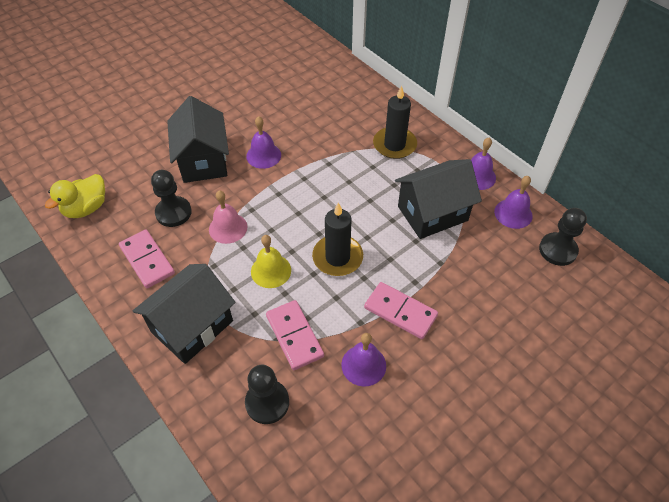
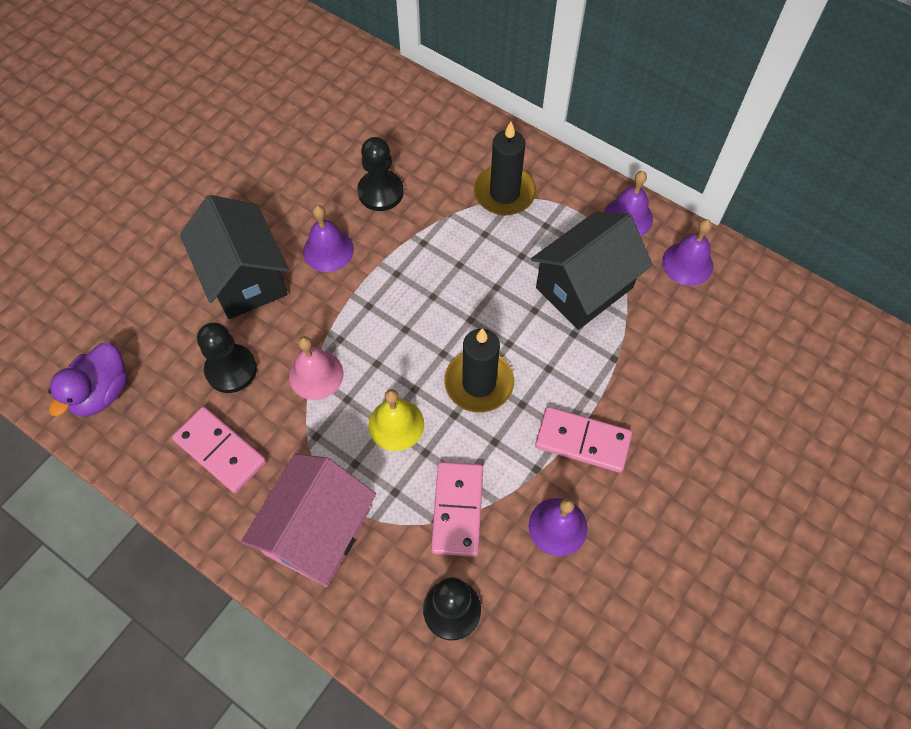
camera: 15 degrees left, 10 degrees up
(86, 208) = (102, 392): yellow duck -> purple duck
(192, 326) = (318, 532): black house -> pink house
(294, 336) = (457, 510): pink domino -> pink domino turned 45 degrees clockwise
(557, 250) = (755, 304): black pawn -> black pawn (380, 192)

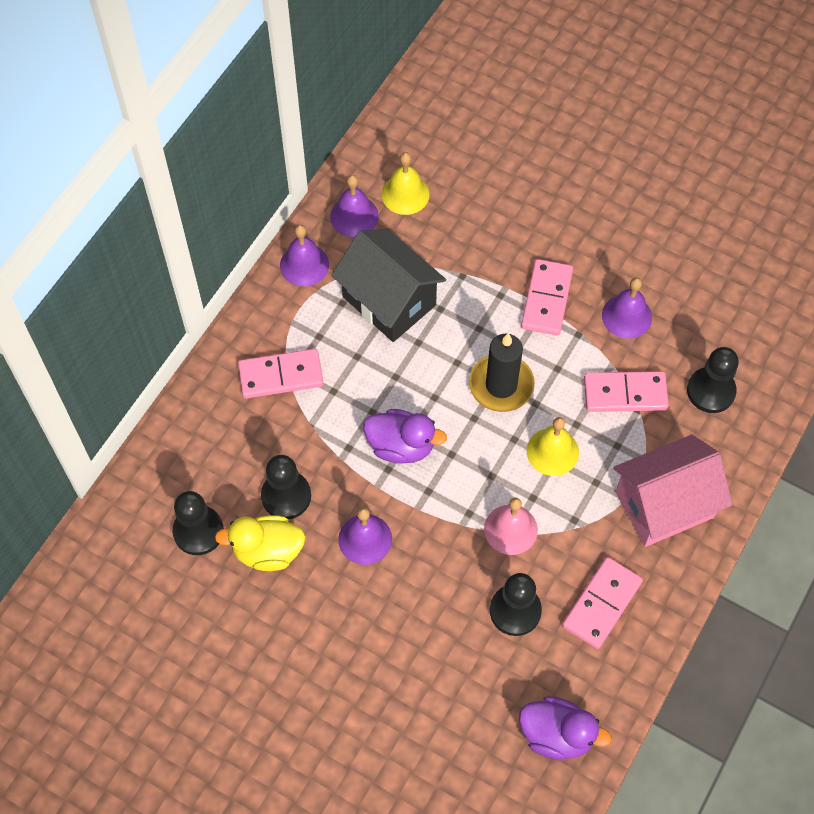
camera: 95 degrees left, 0 degrees up
(245, 278) = (407, 617): black house -> none
(318, 532) = (664, 504): pink house -> pink house turned 45 degrees counterclockwise
(330, 176) = (267, 551): none -> yellow duck
(357, 128) = (198, 531): none -> black pawn
(419, 286) = (401, 446): none -> purple duck
(504, 193) = (281, 376): black candle -> pink domino
(717, 312) = (405, 194): none -> yellow bell

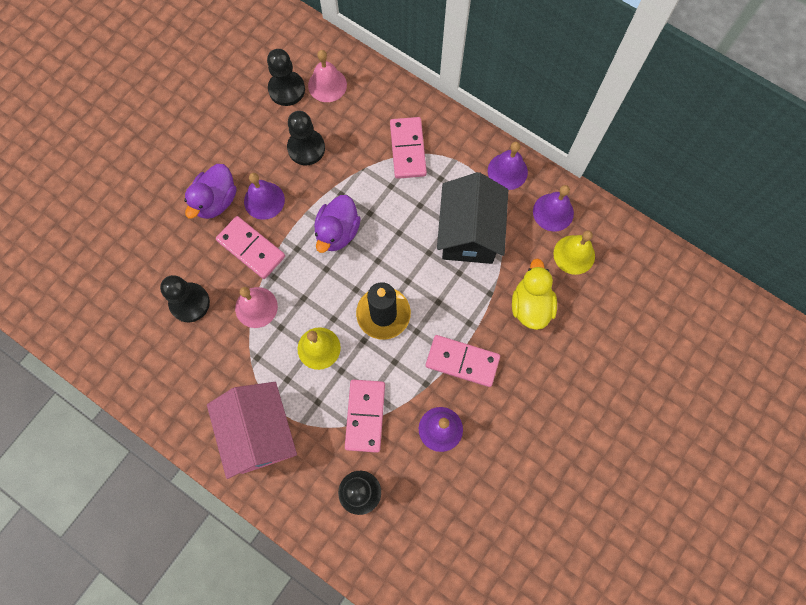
camera: 95 degrees right, 10 degrees up
(189, 480) = (327, 85): none -> pink bell
(267, 551) = (264, 134): yellow duck -> yellow duck (531, 305)
(389, 301) = (469, 233): black house -> black house turned 45 degrees counterclockwise
(557, 735) = (89, 322): purple duck -> purple duck (216, 201)
(602, 604) = (183, 369): pink domino -> pink domino (251, 248)

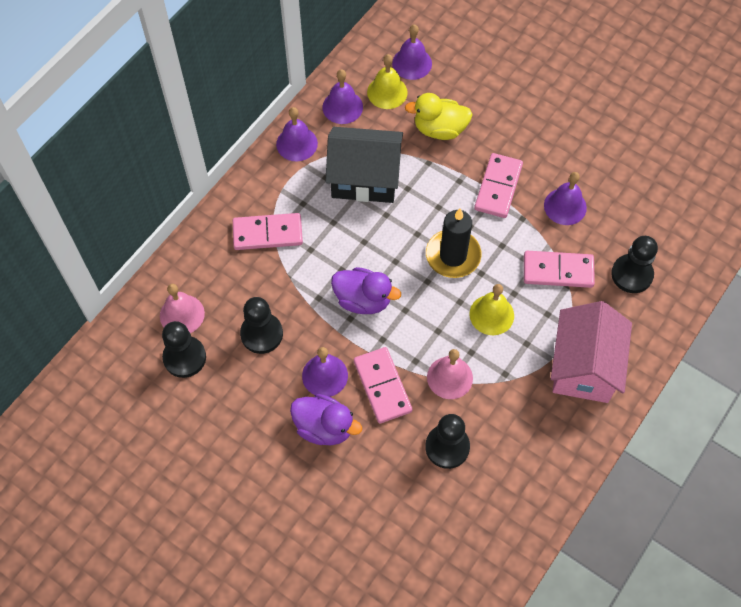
camera: 90 degrees left, 10 degrees down
(251, 248) = (382, 386): pink domino -> pink domino turned 60 degrees counterclockwise
(260, 433) = (583, 367): pink house -> pink house turned 60 degrees counterclockwise
(613, 279) = (412, 63): none -> purple bell

